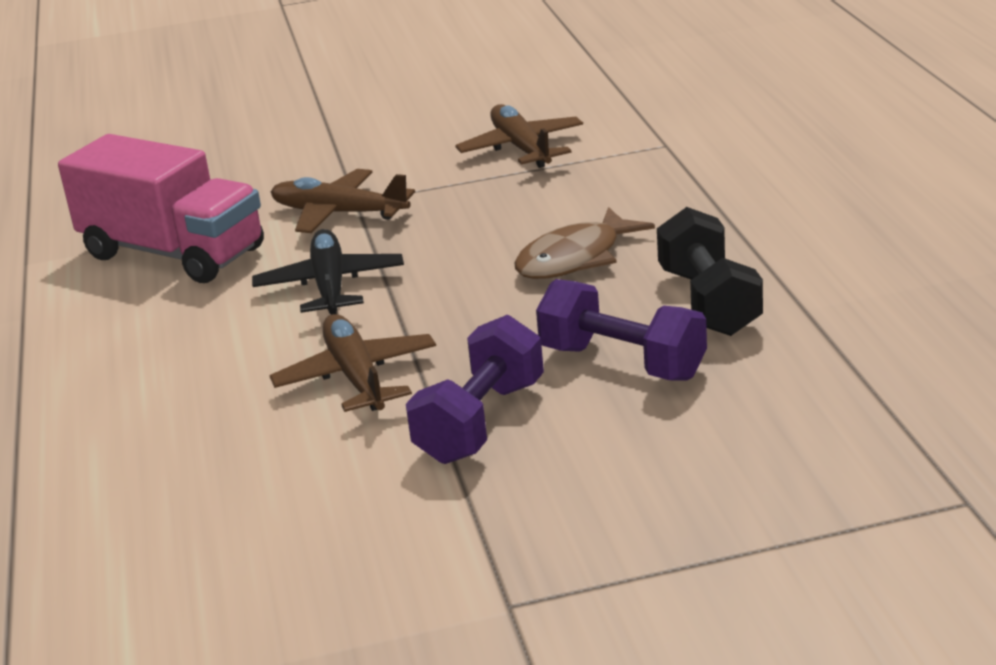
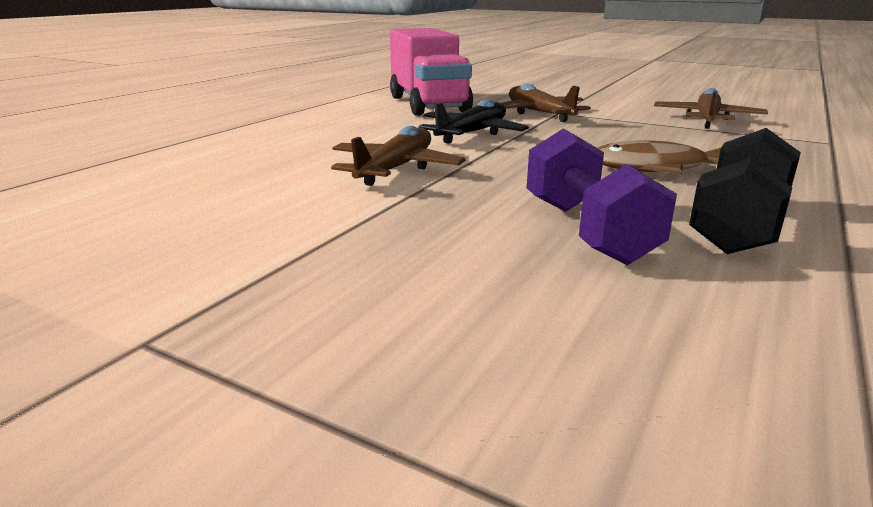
camera: 40 degrees right, 5 degrees down
(480, 422) = (412, 217): purple dumbbell -> none

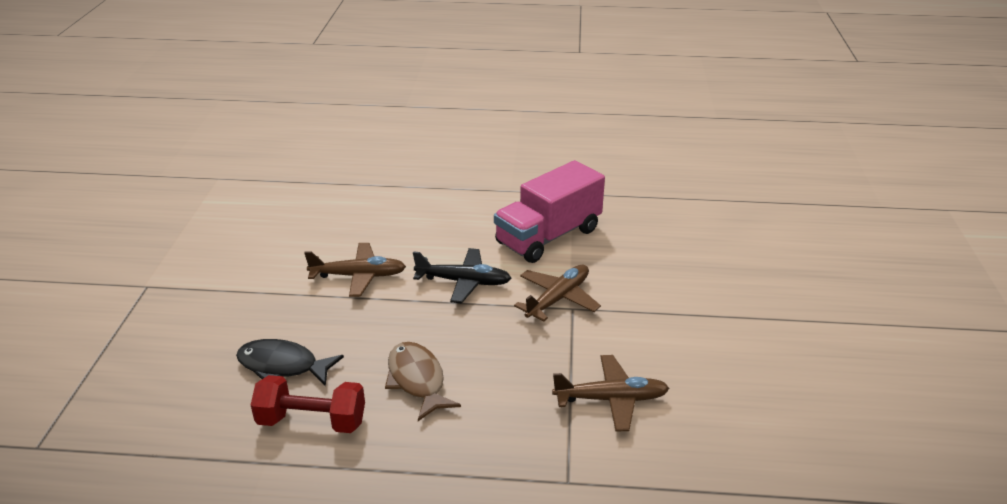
camera: 65 degrees right, 10 degrees up
(587, 231) = (283, 366): purple dumbbell -> black fish
(738, 226) = (312, 421): black dumbbell -> red dumbbell

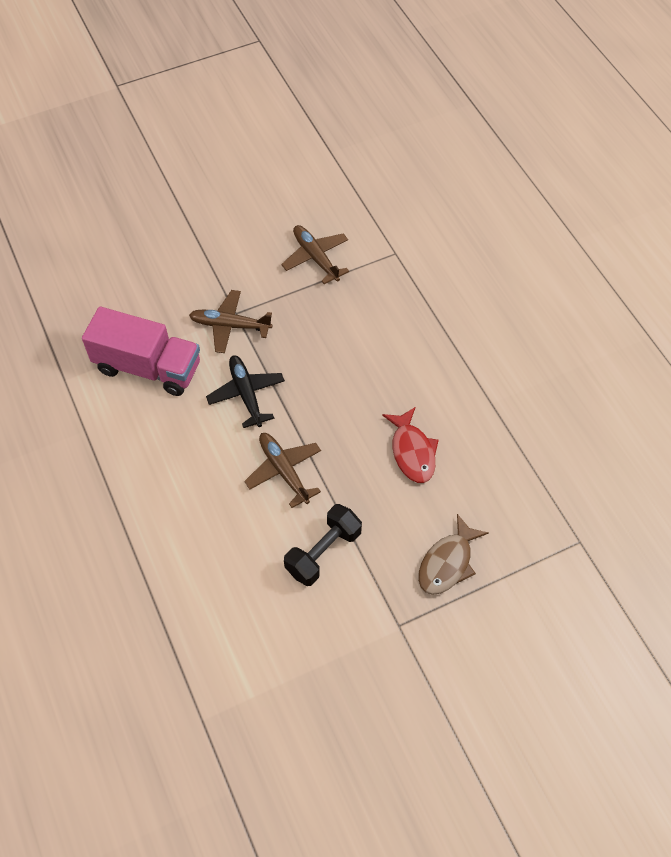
camera: 120 degrees left, 25 degrees up
(258, 270) = (323, 552): none -> black dumbbell
(283, 366) = (412, 451): black fish -> red fish
(312, 421) = (444, 400): red dumbbell -> none
(417, 380) = (370, 364): brown fish -> brown fish (447, 563)

